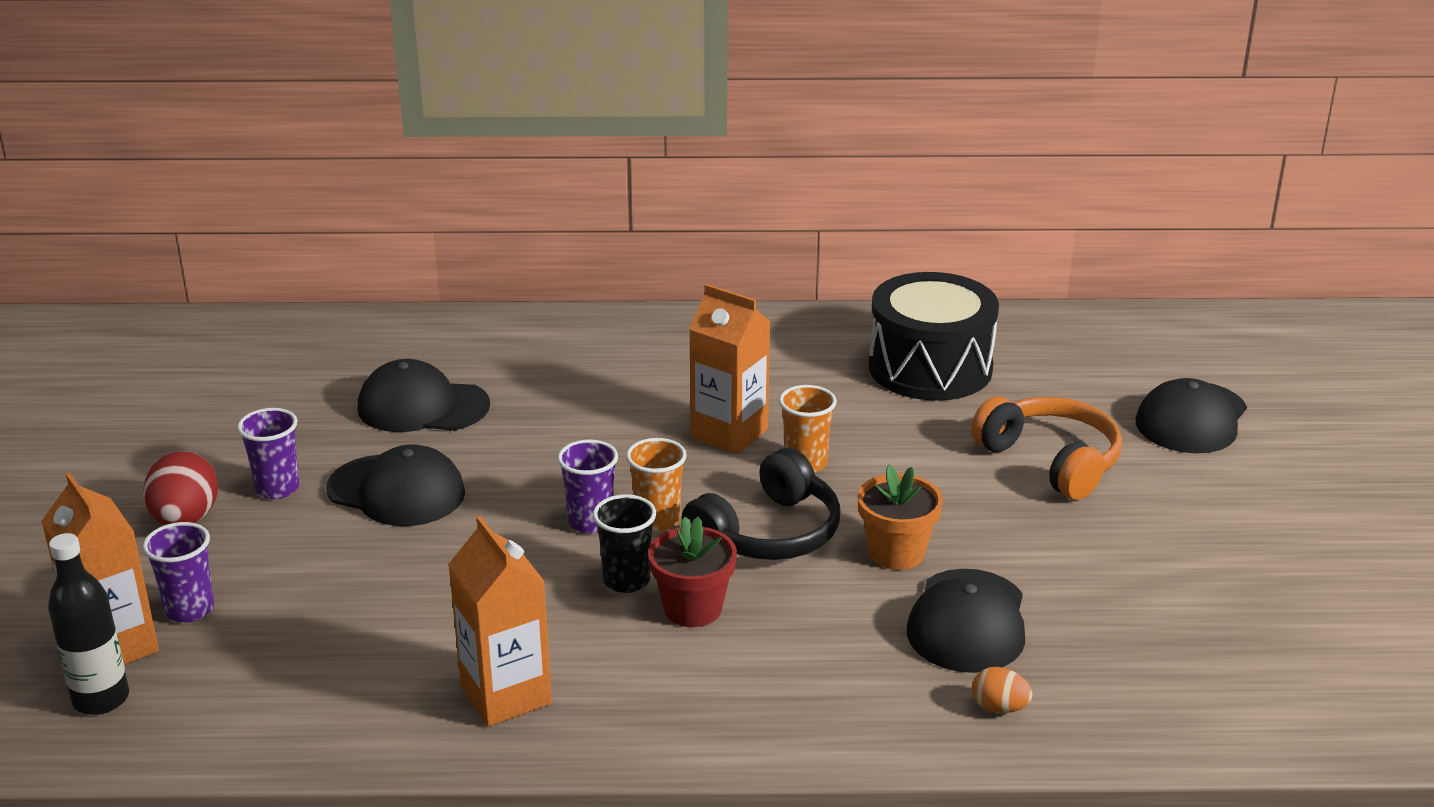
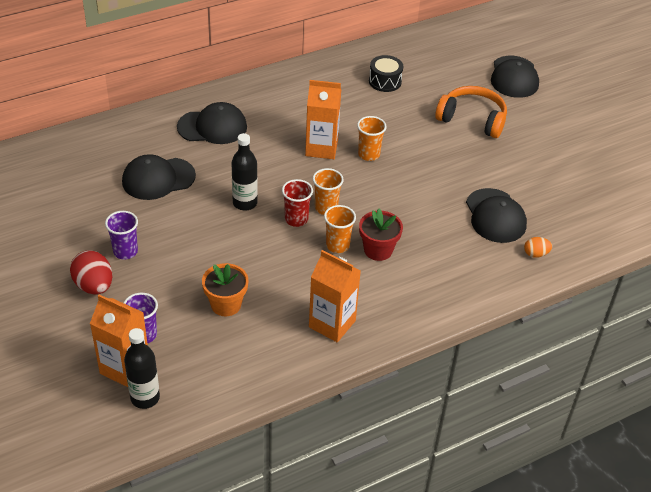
camera: 30 degrees left, 15 degrees up
(396, 491) = (188, 233): black cap -> black cap (212, 127)
(527, 475) = (245, 203): none -> black bottle
(590, 522) = (296, 219): purple cup -> red cup
(626, 580) = (337, 245): black cup -> orange cup
(768, 533) = (380, 198): black headphones -> none
(896, 553) = (442, 190): orange flower pot -> orange flower pot (226, 304)
(930, 368) = (385, 81): black drum -> black drum, size x0.52

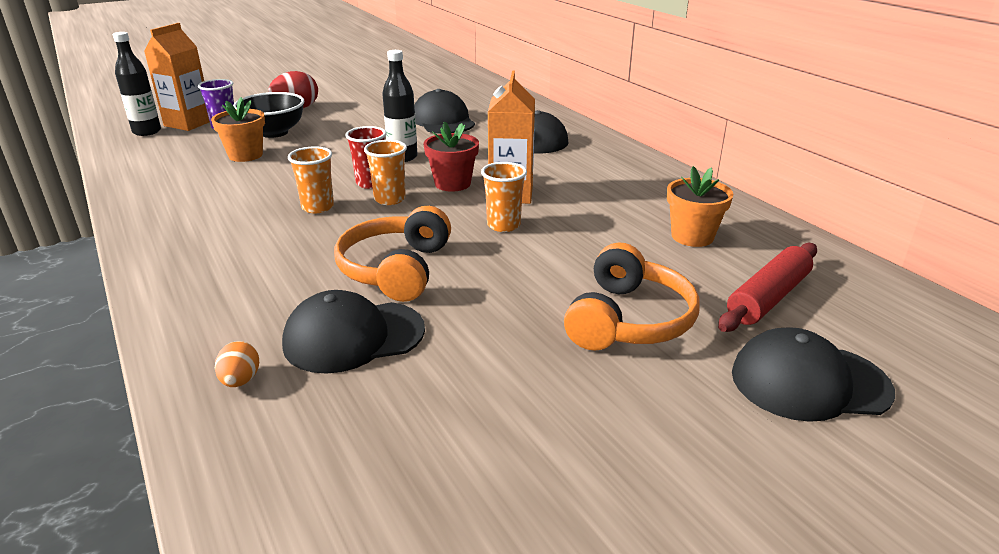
camera: 90 degrees right, 15 degrees down
(125, 251) = (338, 115): purple cup -> none
(168, 293) = (274, 132): none -> black bowl
(332, 324) = (183, 206): orange carton -> none
(378, 250) = (300, 233): red flower pot -> red flower pot (452, 184)
(385, 81) = (692, 236): black drum -> orange flower pot
(426, 202) = (397, 269): none -> orange headphones
(449, 71) = (768, 298): none -> red rolling pin

